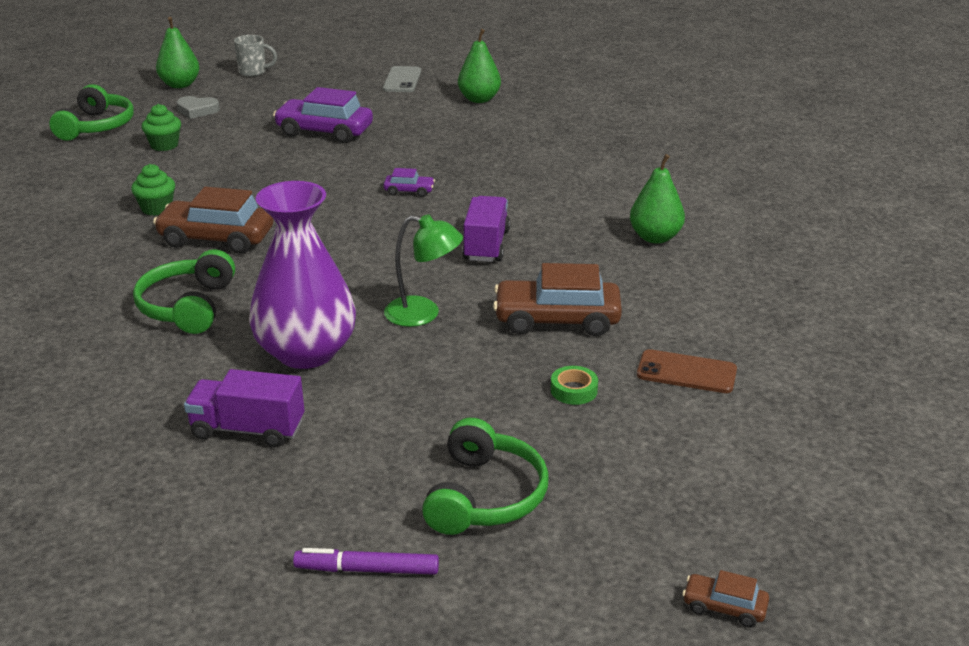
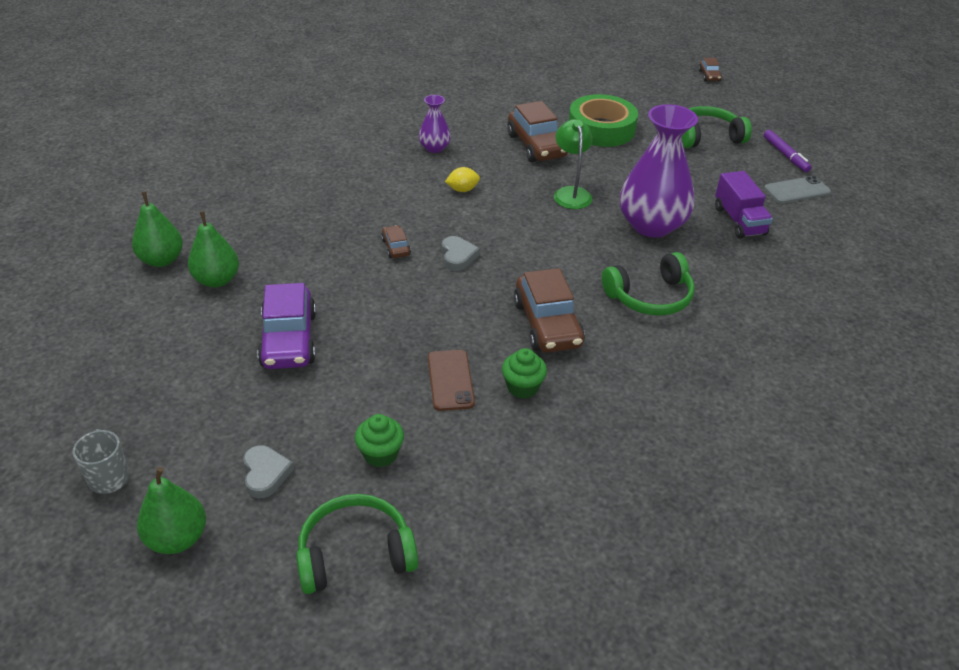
camera: 115 degrees left, 10 degrees up
(364, 218) = (458, 256): none -> grey heart
(402, 80) = (113, 329): grey phone -> grey phone (797, 190)
(409, 191) = (395, 247): purple car -> brown car
(486, 245) = (462, 190): purple truck -> yellow lemon
(574, 390) = (601, 129): green tape -> green tape, size x2.48
(594, 247) = (434, 148): none -> purple vase
(655, 237) = (405, 128): green pear -> green pear (217, 280)
(686, 372) = (555, 101): brown phone -> brown phone (450, 380)

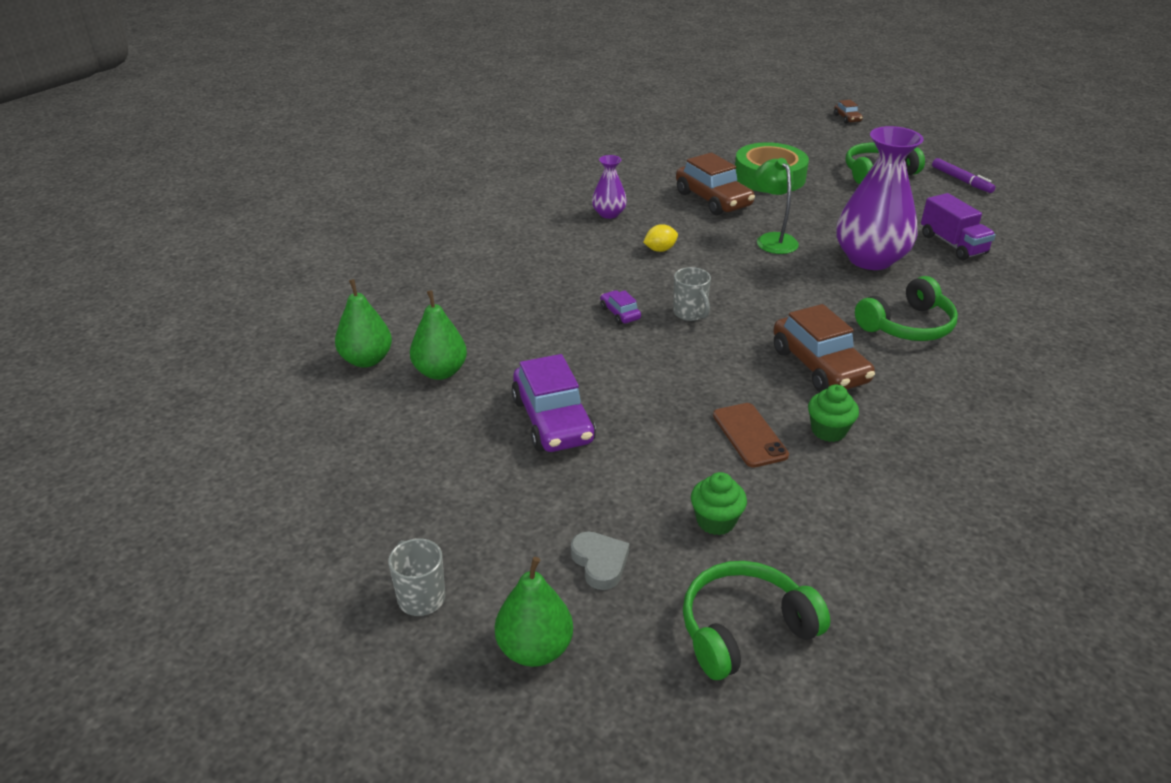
camera: 10 degrees left, 5 degrees down
(395, 247) = (620, 313): brown car -> purple car
(458, 256) = (690, 313): grey heart -> grey mug
(797, 190) = (991, 210): grey phone -> none

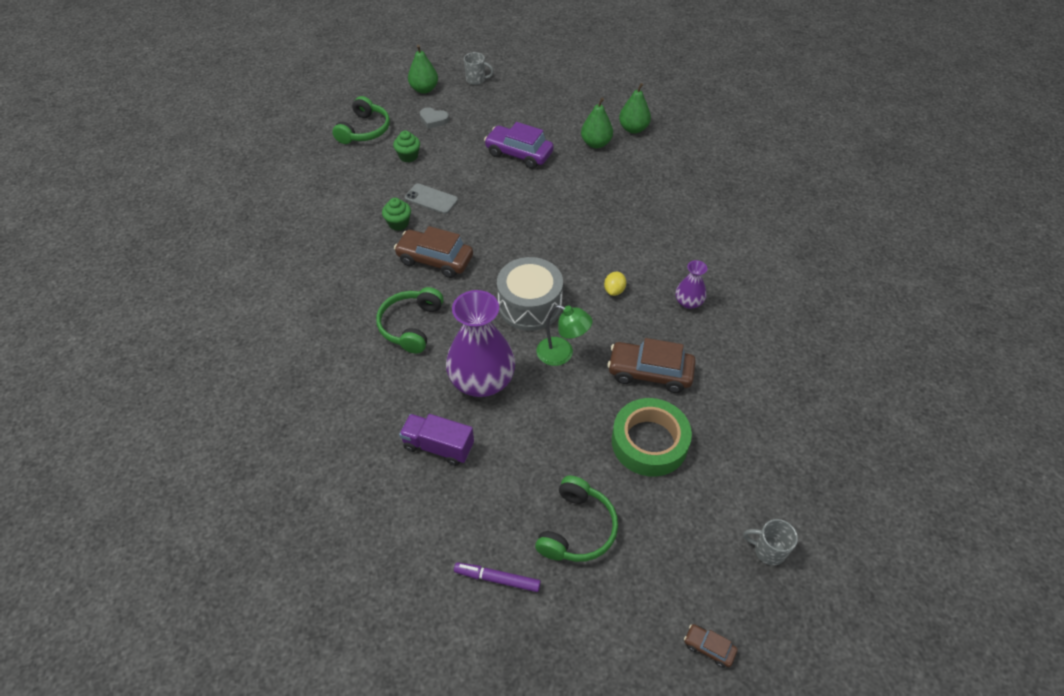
camera: 135 degrees right, 15 degrees up
(620, 313) = (569, 226): purple car -> none
(690, 313) = (535, 251): grey mug -> grey mug (768, 550)
(750, 435) = (431, 199): brown phone -> grey phone
(758, 279) = (530, 305): none -> grey drum

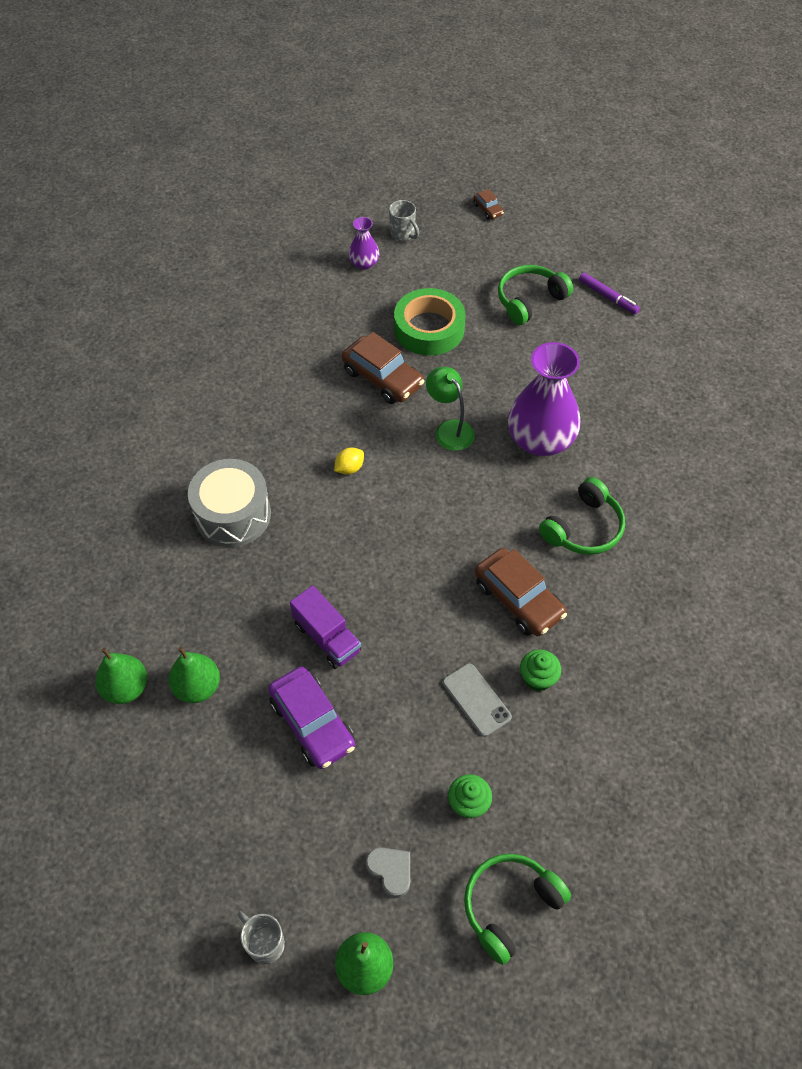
camera: 150 degrees left, 5 degrees up
(438, 446) = (609, 401): purple truck -> purple truck (327, 637)
(530, 305) = (447, 492): grey drum -> grey drum (233, 514)
(688, 302) = (288, 422): purple vase -> purple vase (364, 263)

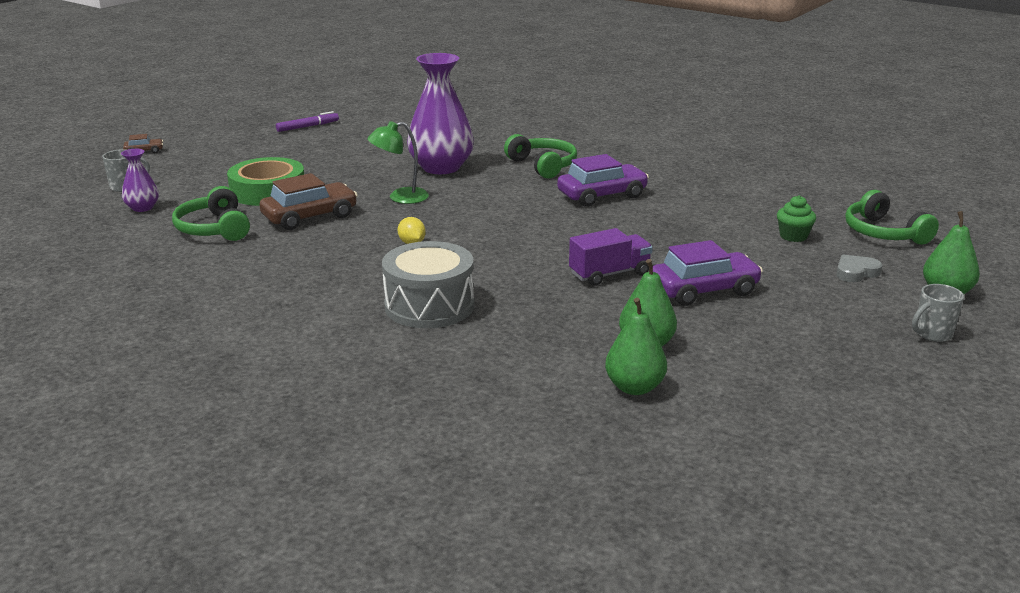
camera: 75 degrees left, 30 degrees down
(476, 700) = (695, 222): grey phone -> none
(518, 599) = (602, 195): brown car -> purple car
(529, 300) = (279, 151): green headphones -> green headphones (214, 229)
(538, 678) = (681, 198): green cupcake -> none

